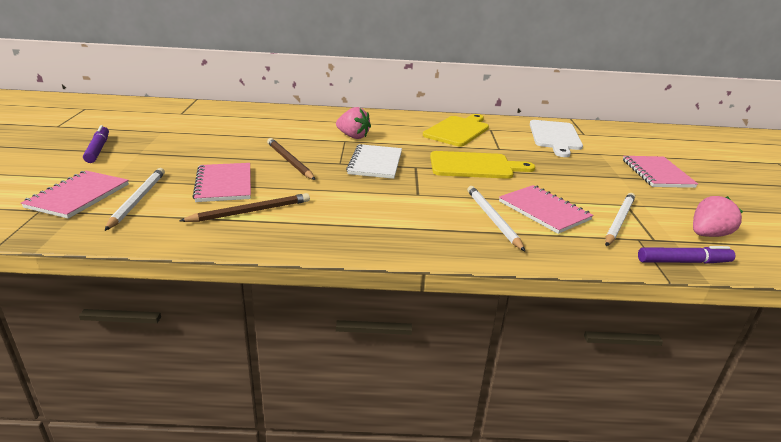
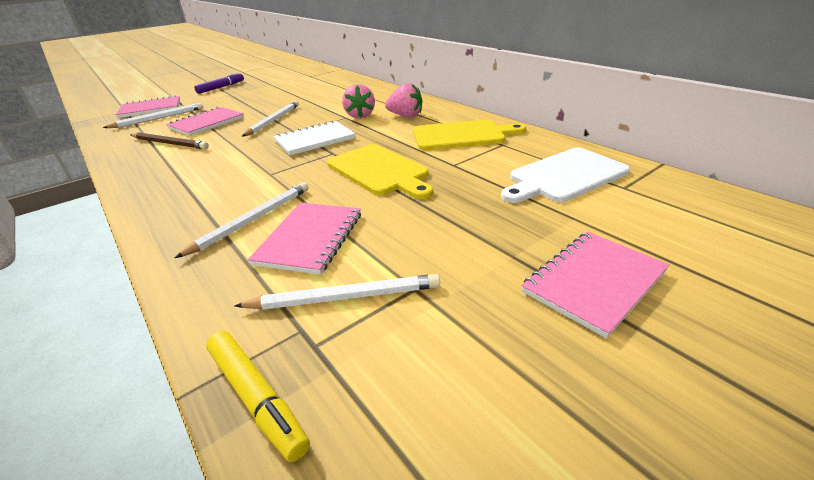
camera: 55 degrees right, 5 degrees up
(289, 161) = (273, 121): brown pencil -> white pencil
(683, 262) = (257, 397): purple marker -> yellow marker
(708, 234) = (400, 404): pink strawberry -> pink strawberry (406, 116)

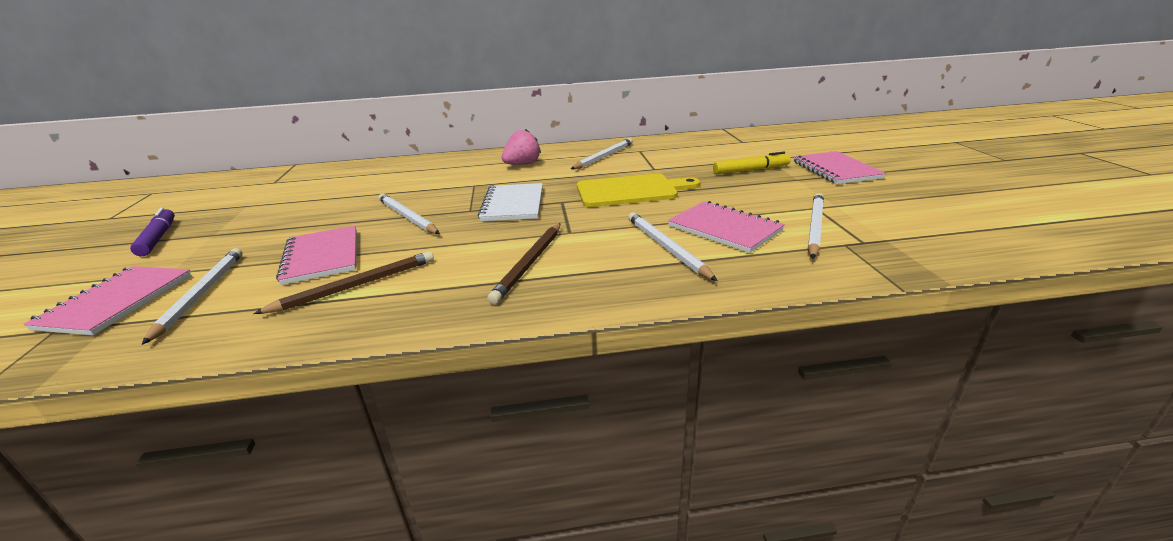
camera: 60 degrees left, 5 degrees down
(208, 177) = (530, 263): none -> brown pencil
(257, 397) = (908, 263): yellow marker -> yellow marker (750, 170)
(360, 116) = (483, 179): pink strawberry -> none
(462, 135) = (603, 157): yellow cutting board -> white pencil
(564, 176) = (712, 148): white cutting board -> none

